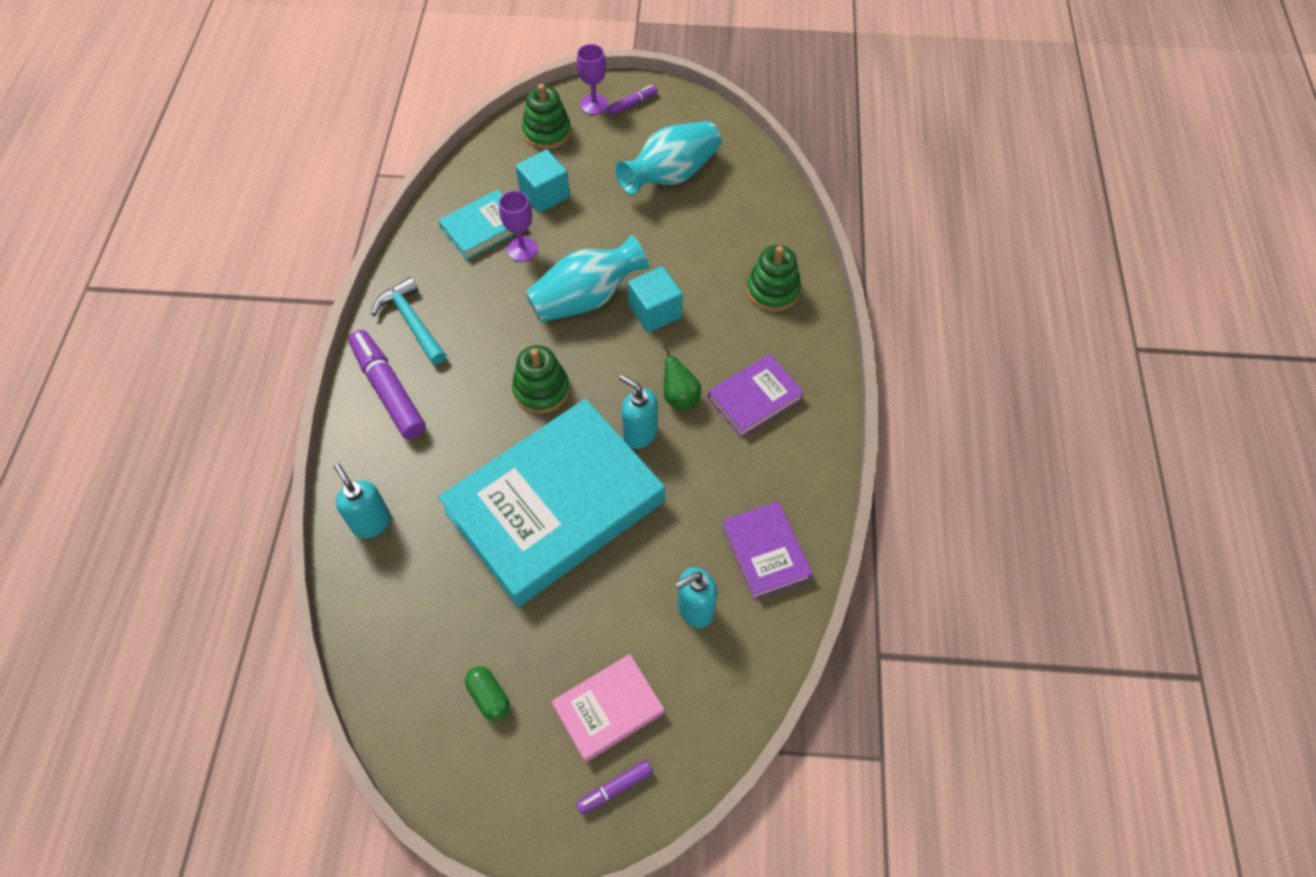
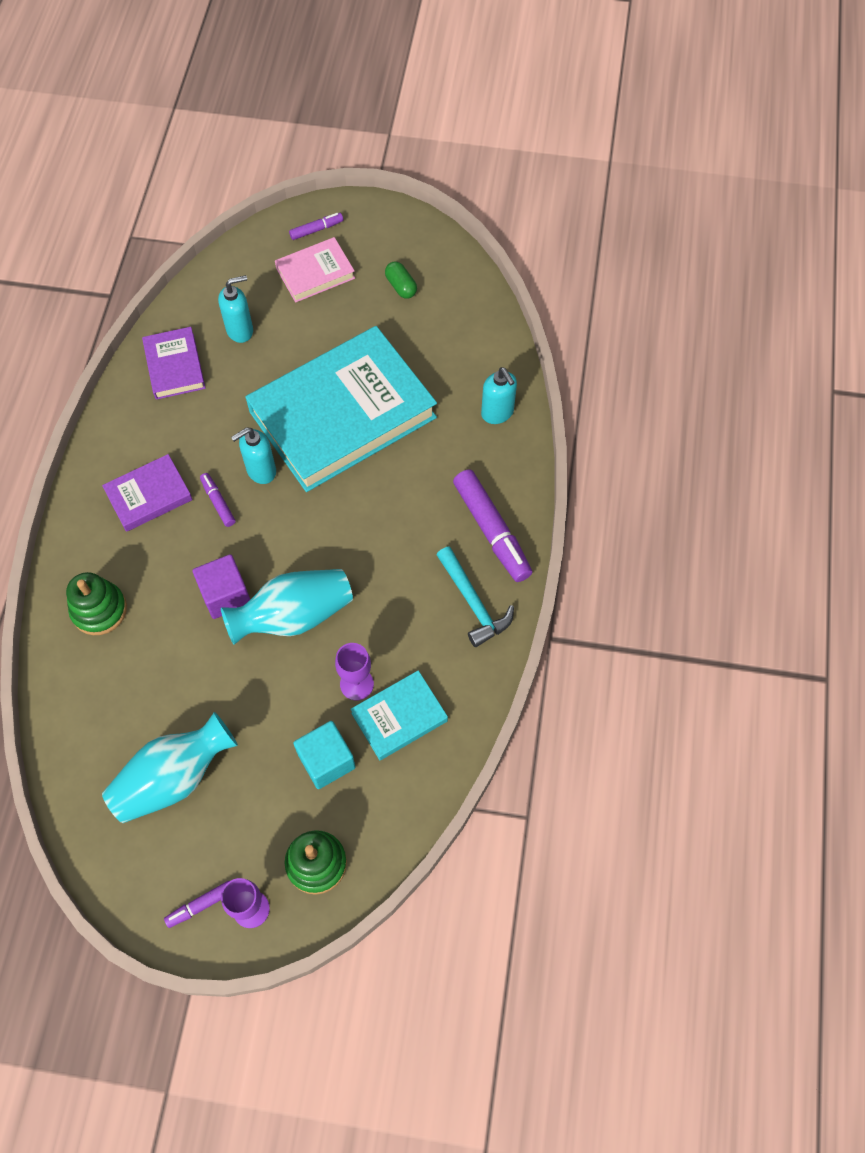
camera: 175 degrees left, 5 degrees up
(541, 390) = (347, 519): green stacking toy -> none
(640, 434) = (261, 471): turquoise soap dispenser -> turquoise soap dispenser turned 105 degrees clockwise
(655, 311) = (225, 595): turquoise cube -> purple cube
(679, 397) = (218, 502): green pear -> purple marker

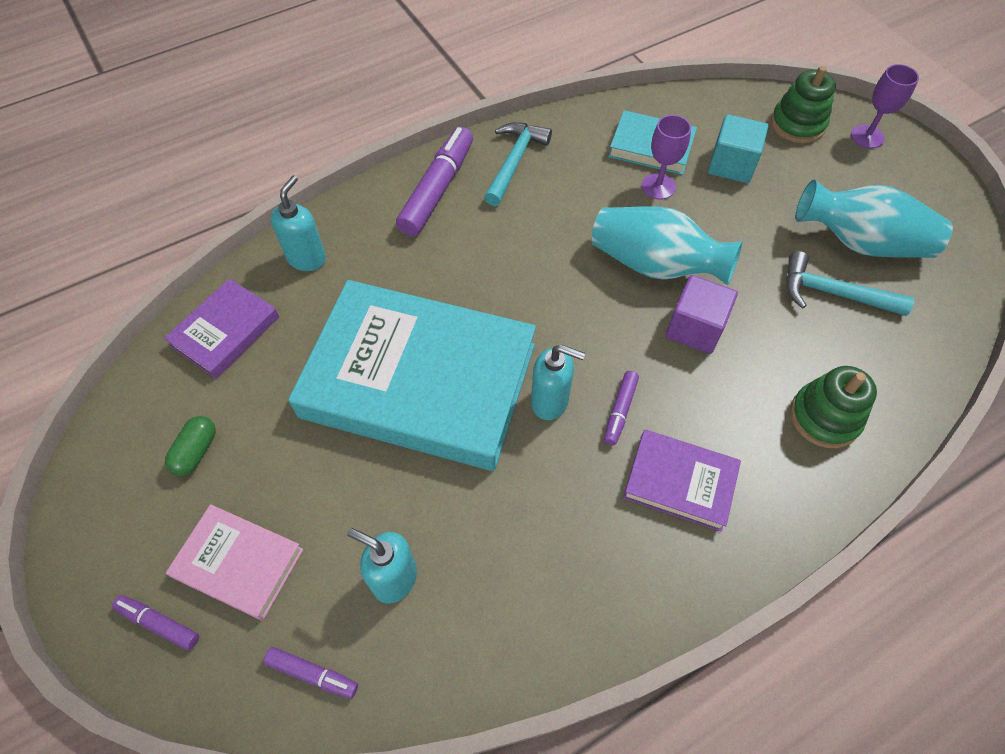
camera: 130 degrees left, 5 degrees down
(160, 710) = (832, 293): none -> turquoise hammer
(174, 366) = (508, 610): purple book -> purple book (226, 331)
(201, 905) = (903, 163): purple marker -> purple marker (312, 674)

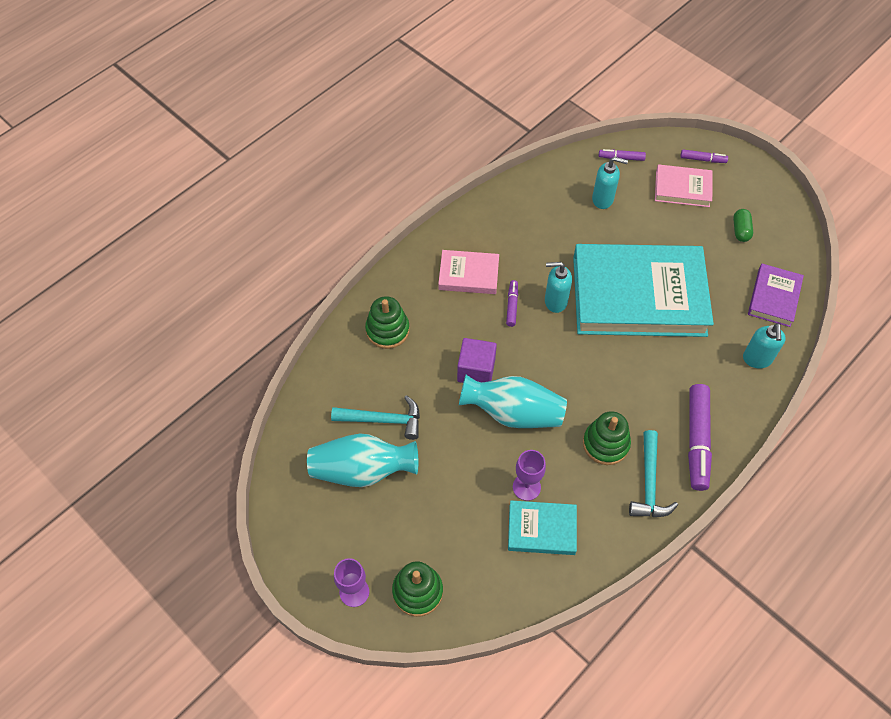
camera: 165 degrees right, 0 degrees up
(548, 208) = (605, 444): none -> green stacking toy
(680, 482) = (468, 275): purple book -> pink book
(731, 165) = (470, 526): turquoise cube -> none

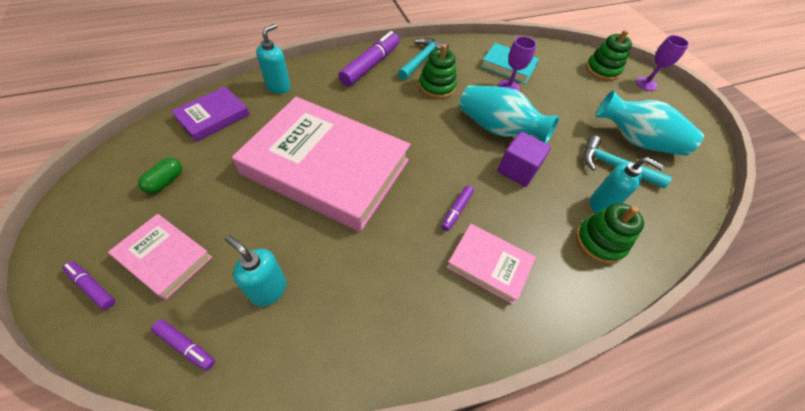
camera: 160 degrees left, 5 degrees down
(555, 301) = (410, 196): turquoise soap dispenser -> turquoise soap dispenser (601, 205)
(638, 295) = (326, 167): turquoise book -> pink book

